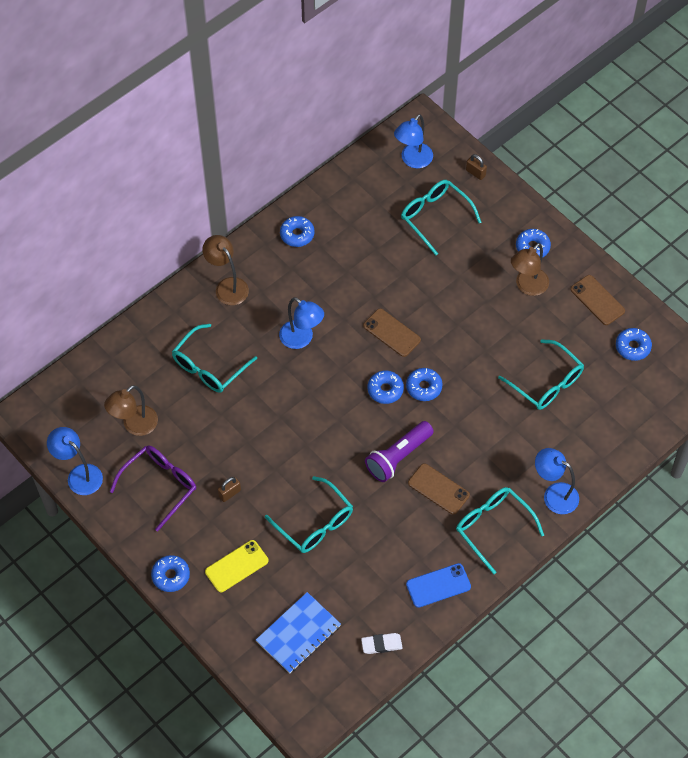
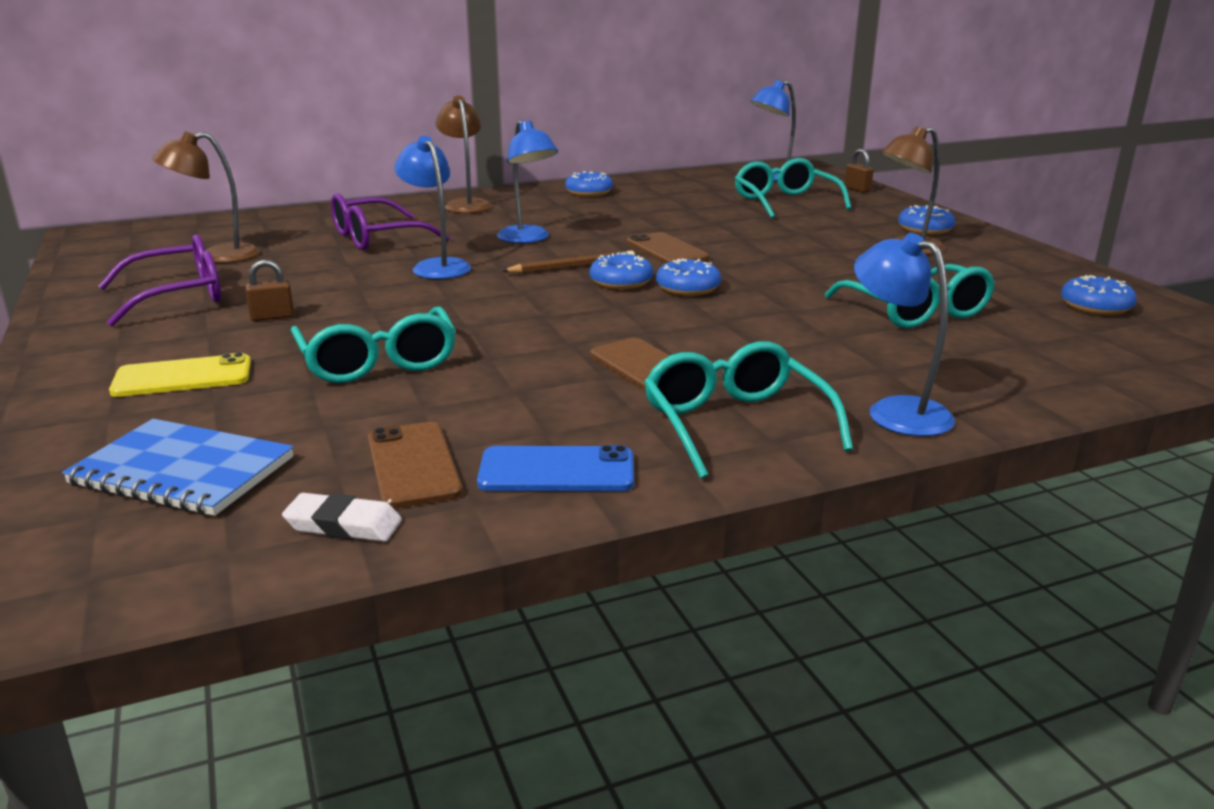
camera: 20 degrees right, 35 degrees down
(79, 475) = (83, 274): blue lamp -> blue lamp (437, 266)
(171, 576) = (59, 366): blue donut -> none
(209, 367) = (376, 238): turquoise glasses -> purple glasses
(298, 633) = (183, 471): blue notebook -> blue notebook turned 45 degrees clockwise
(349, 376) = (572, 267): none -> brown pencil
(398, 457) = (594, 331): purple flashlight -> none
(597, 300) = (1029, 269): brown phone -> brown phone (413, 465)

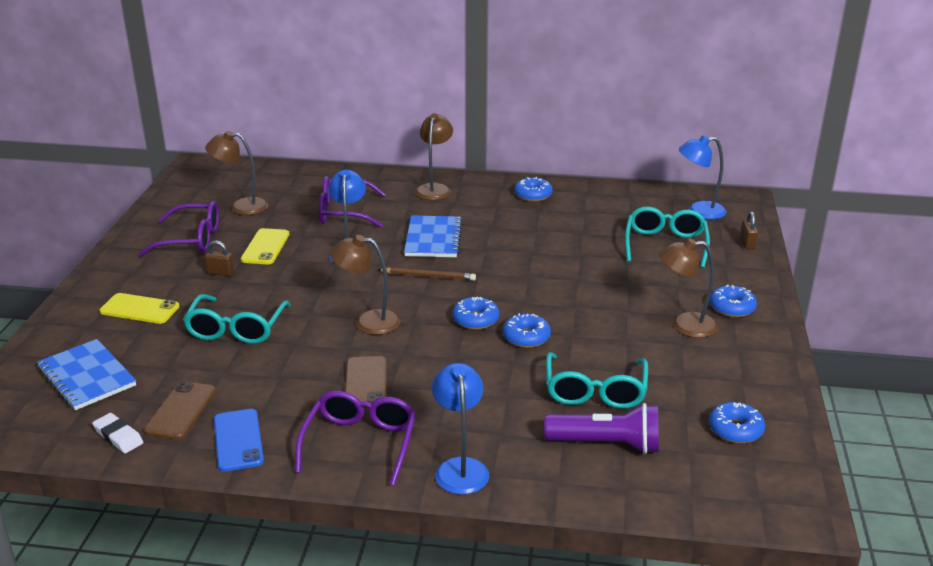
camera: 30 degrees right, 5 degrees up
(308, 283) = (265, 247): none -> yellow phone
(528, 239) = (433, 239): blue lamp -> blue notebook
(556, 471) = (238, 440): blue phone -> blue phone turned 45 degrees clockwise
(558, 316) = (368, 322): none -> brown lamp
(621, 282) = (441, 300): blue donut -> blue donut (526, 337)
(667, 250) = (509, 277): brown phone -> none
(735, 424) = (360, 443): turquoise glasses -> purple glasses
(1006, 348) = (606, 444): none -> purple flashlight

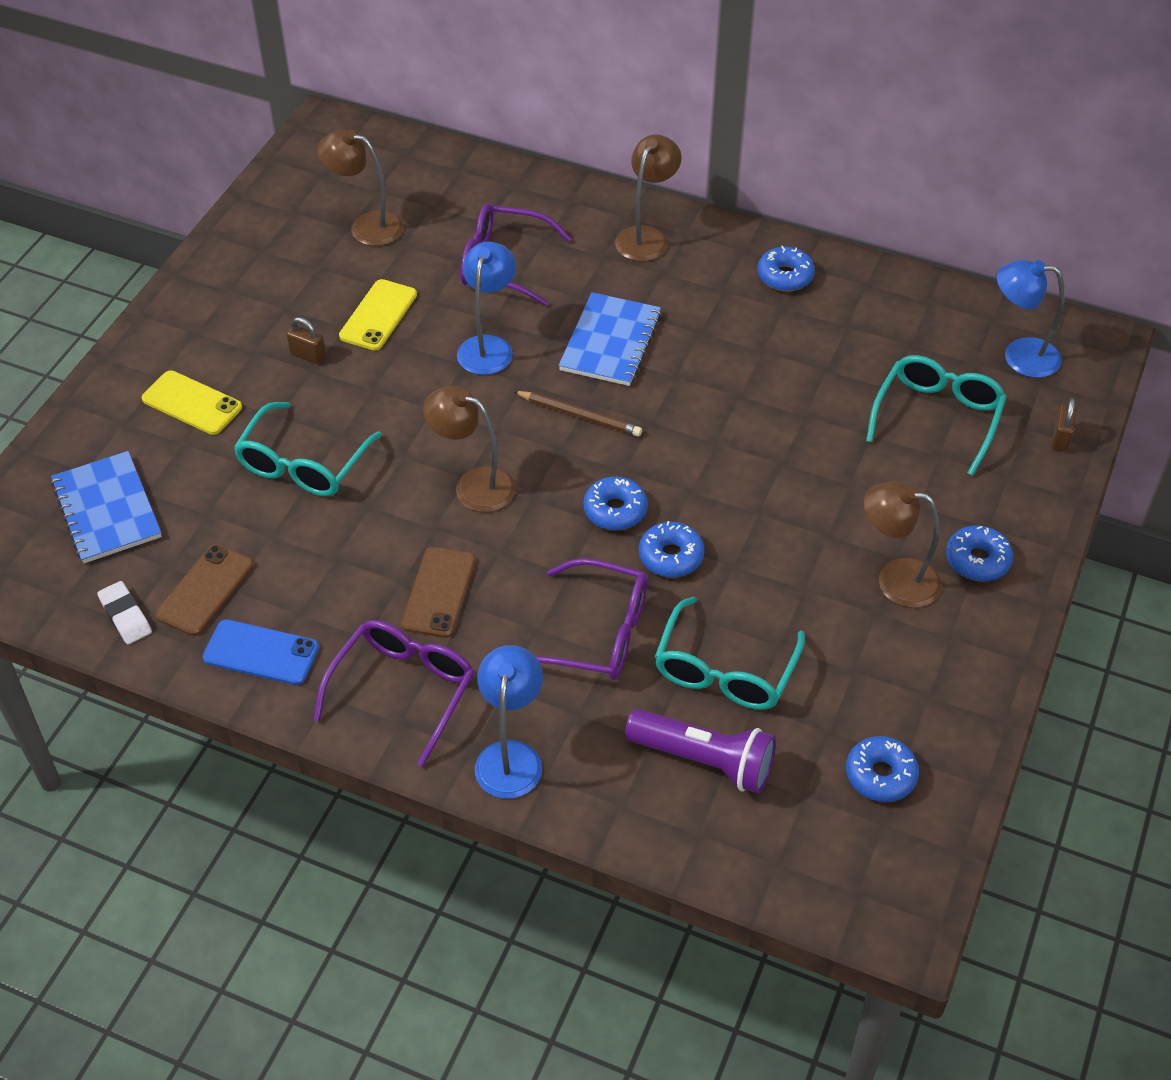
camera: 15 degrees right, 20 degrees up
(192, 239) = (285, 282): purple glasses -> purple glasses (598, 633)
(238, 440) = (261, 653): blue phone -> blue phone turned 75 degrees counterclockwise

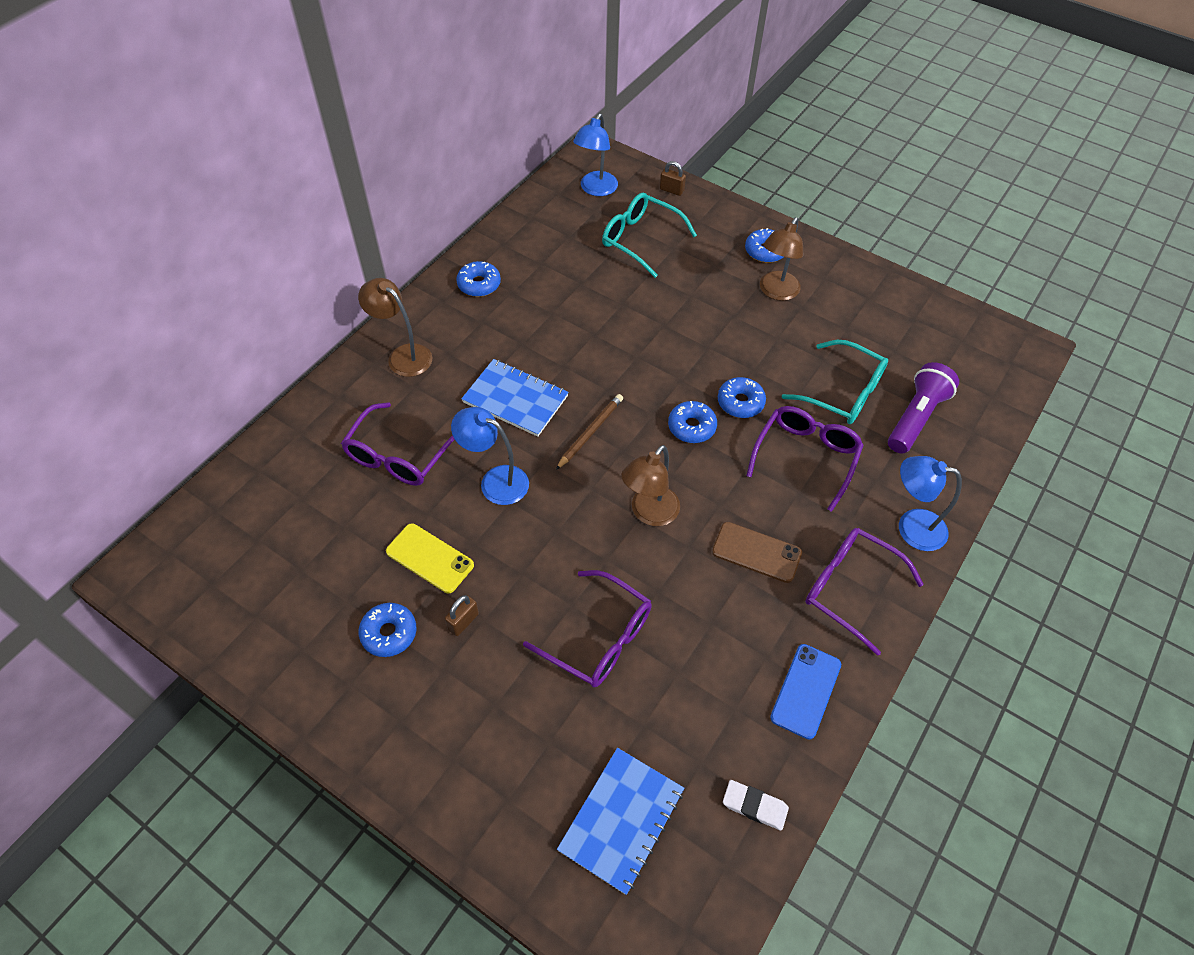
camera: 80 degrees left, 5 degrees up
(107, 509) = (621, 820): blue notebook -> blue notebook turned 45 degrees counterclockwise
(125, 616) = (754, 806): white eraser -> white eraser turned 45 degrees clockwise
(192, 403) = (498, 731): yellow phone -> none
(205, 590) = (733, 732): brown phone -> none
(303, 464) = (599, 638): turquoise glasses -> purple glasses
(366, 226) = (304, 554): brown lamp -> none
(880, 775) = (927, 334): blue donut -> blue donut (389, 633)

